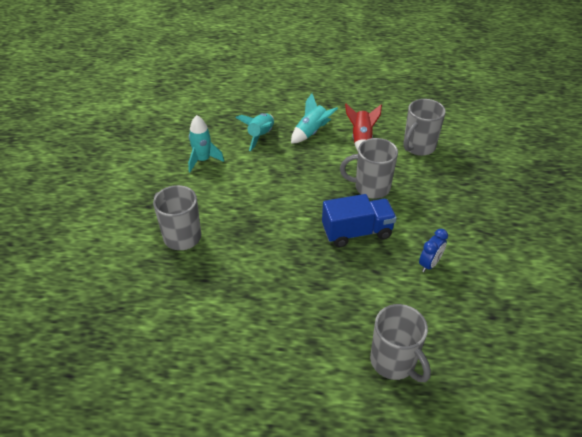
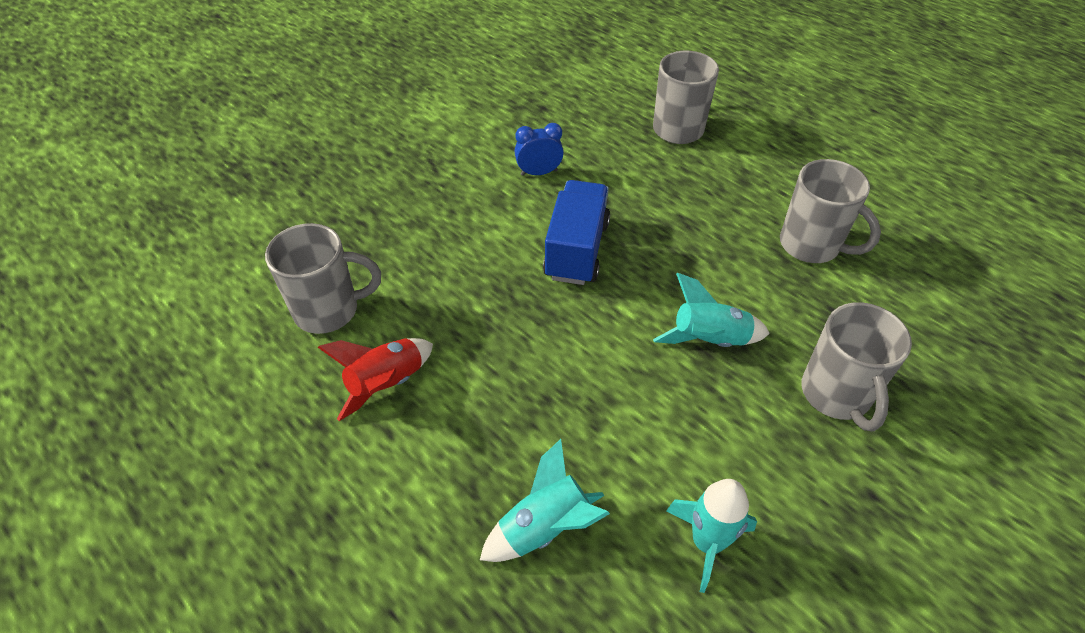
camera: 140 degrees left, 5 degrees up
(311, 132) = (444, 464): turquoise rocket -> turquoise rocket (709, 340)
(357, 232) = (576, 250): blue truck -> blue truck turned 75 degrees clockwise
(370, 187) = (484, 294): grey mug -> grey mug (811, 245)

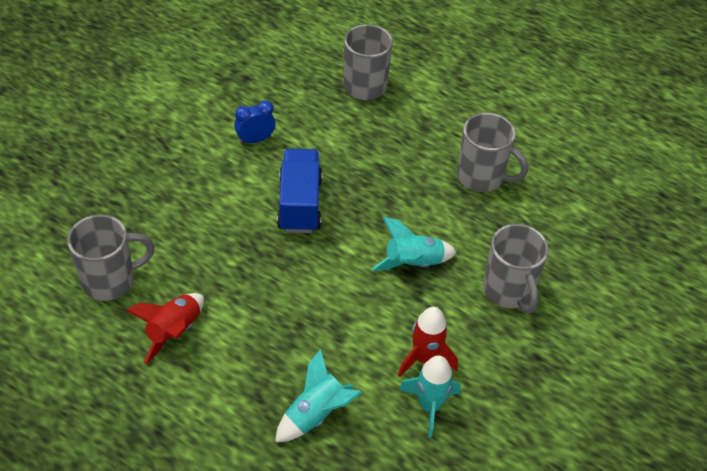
camera: 15 degrees left, 0 degrees up
(709, 471) = (425, 358): none -> red rocket

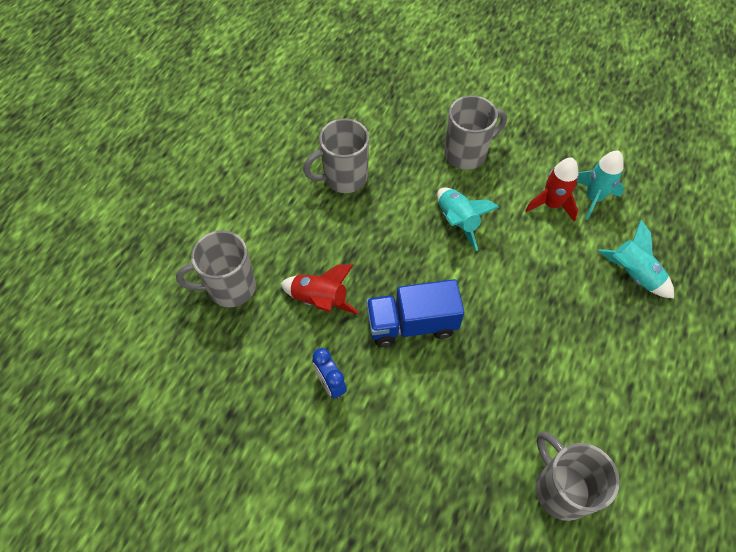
camera: 95 degrees left, 10 degrees up
(174, 332) = (598, 407): red rocket -> red rocket (320, 300)
(482, 177) = (344, 178): grey mug -> grey mug turned 135 degrees counterclockwise

